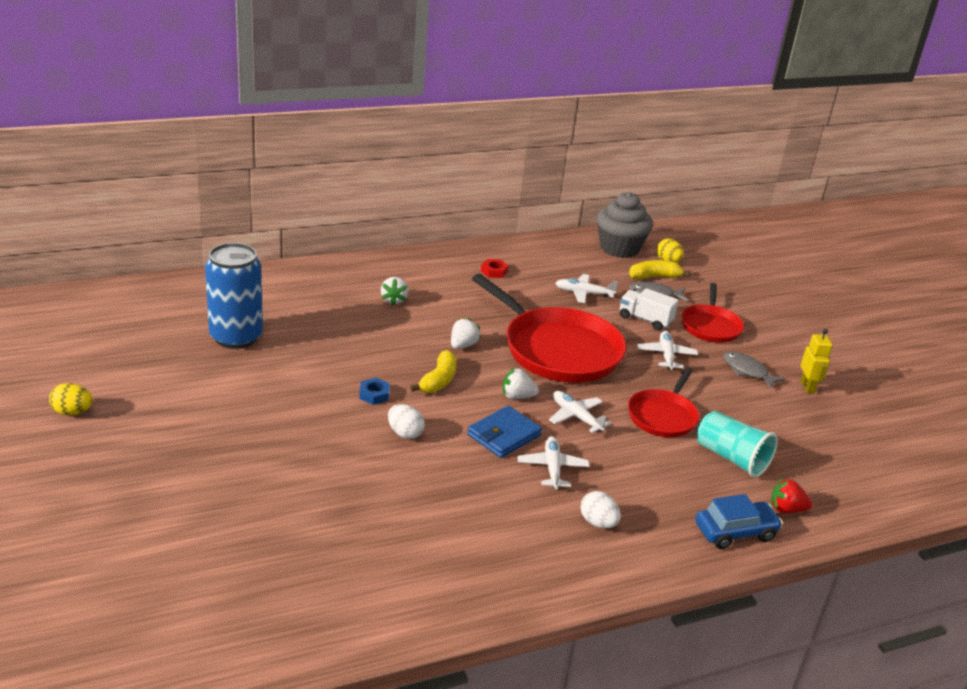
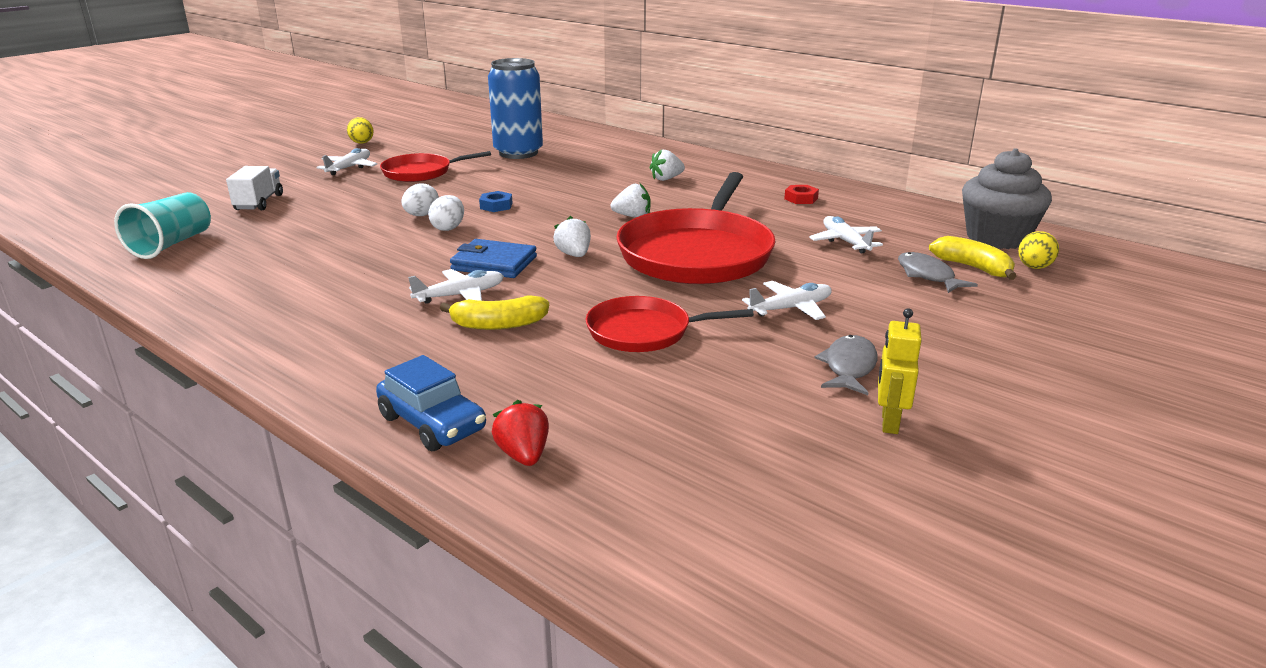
camera: 65 degrees right, 5 degrees down
(438, 380) = (554, 221): yellow banana -> yellow banana (498, 325)
(576, 417) = (574, 287): white plane -> white plane (349, 168)
(598, 523) = (379, 336): white egg -> white egg (421, 215)
(645, 320) = (853, 282): white truck -> white truck (259, 202)
(710, 326) = (922, 322): red pan -> red pan (421, 172)
(731, 458) = (605, 392): turquoise cup -> turquoise cup (172, 244)
(807, 387) = (889, 422): yellow robot -> yellow robot turned 135 degrees clockwise

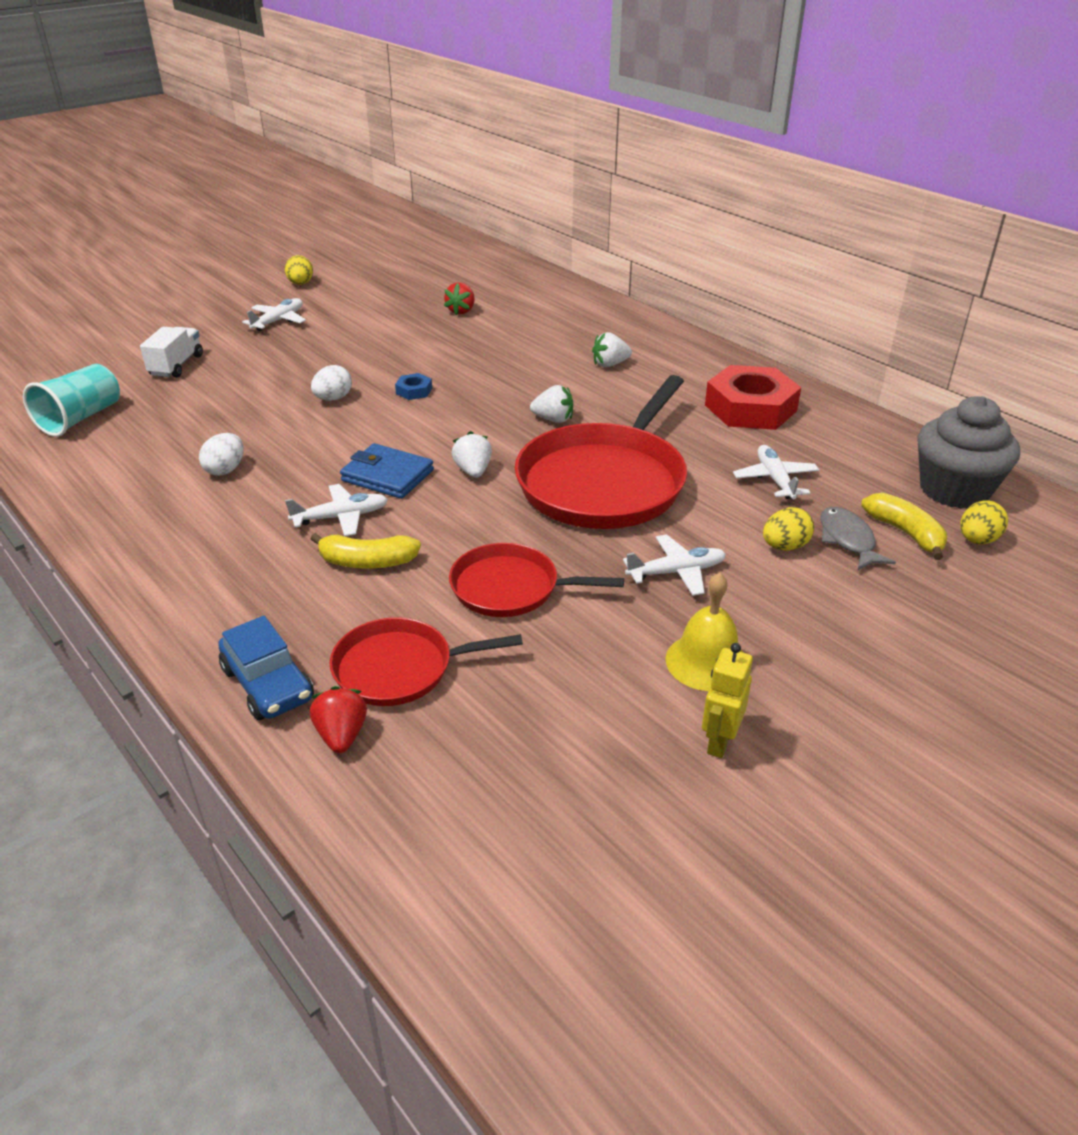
camera: 10 degrees right, 10 degrees up
(421, 172) = (350, 334): red pan -> red pan (399, 668)
(448, 228) = (355, 419): white egg -> white egg (225, 470)
(518, 153) = (461, 311): blue can -> red strawberry
(801, 199) = (750, 408): red nut -> red nut, size x2.38
(849, 367) = (707, 661): grey fish -> yellow bell
(876, 284) = (784, 546): none -> yellow egg

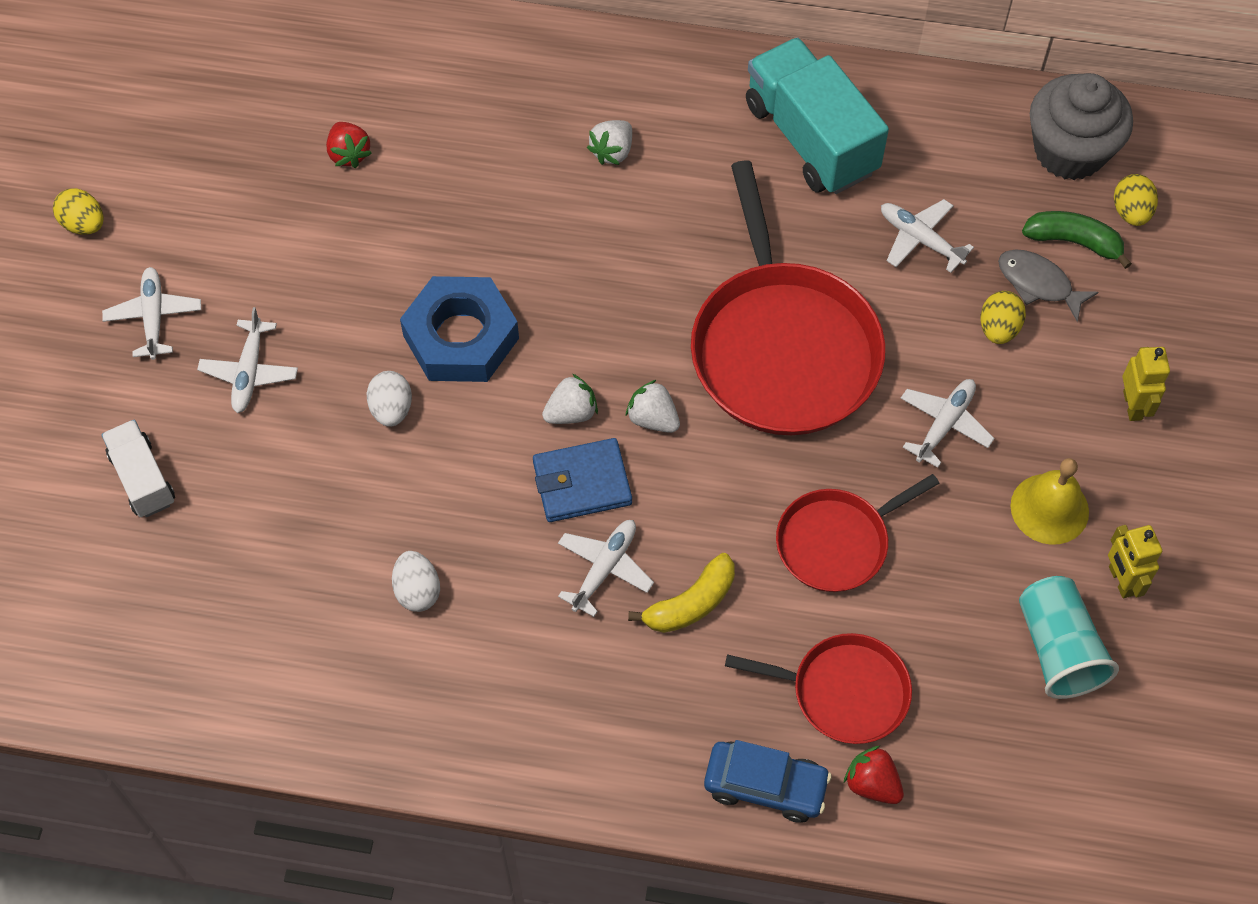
camera: 40 degrees left, 25 degrees up
(81, 418) = (158, 635): turquoise cup -> turquoise cup (1058, 649)
(288, 355) = (249, 372): none -> white plane
(399, 668) = (843, 691): red pan -> red pan turned 120 degrees counterclockwise
(414, 391) = (461, 337): blue nut -> blue nut, size x2.38
(553, 419) = (647, 286): white strawberry -> white strawberry (571, 412)
(750, 408) = (811, 138): red nut -> turquoise truck
(858, 642) = (1133, 405): none -> yellow robot
(905, 533) = (1073, 242): yellow banana -> green banana

